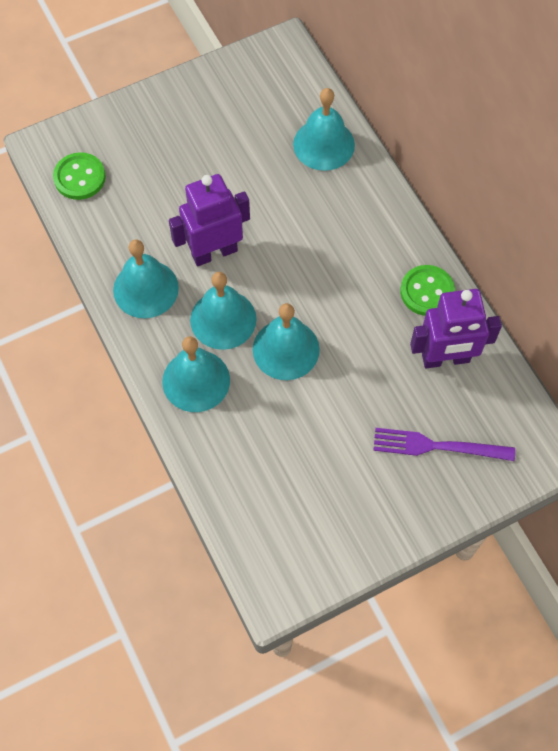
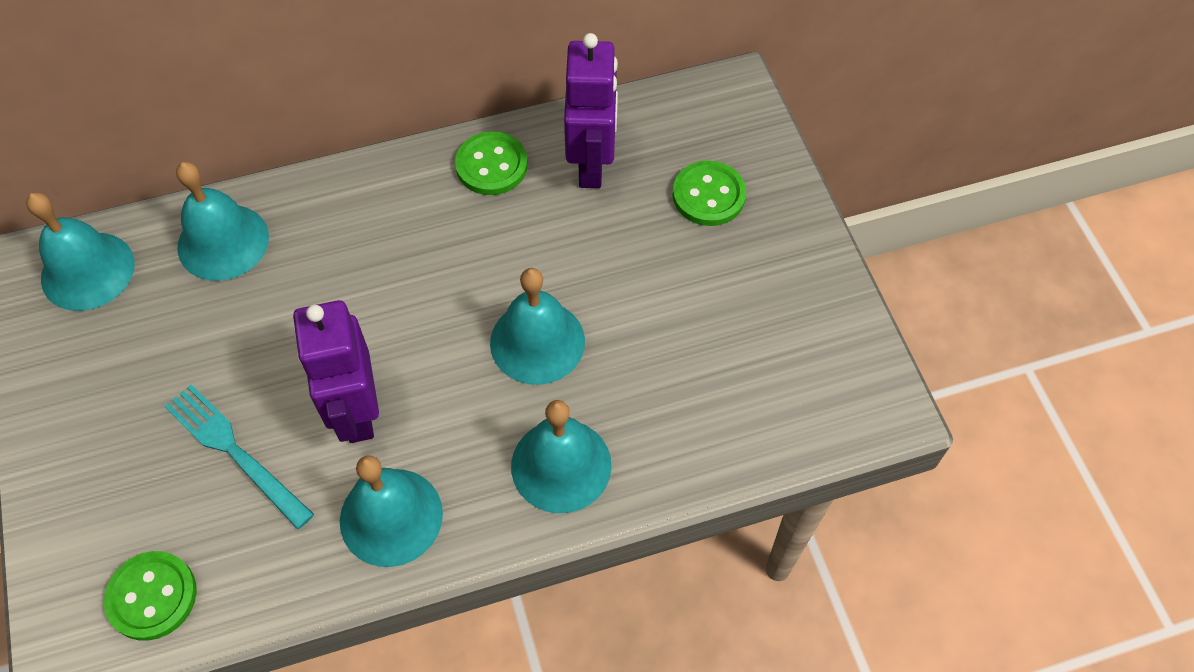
camera: 80 degrees left, 5 degrees down
(175, 193) = (235, 452): none -> turquoise fork
(223, 319) = (471, 415): turquoise bell -> turquoise bell (87, 271)
(437, 446) = (708, 195): purple fork -> green button

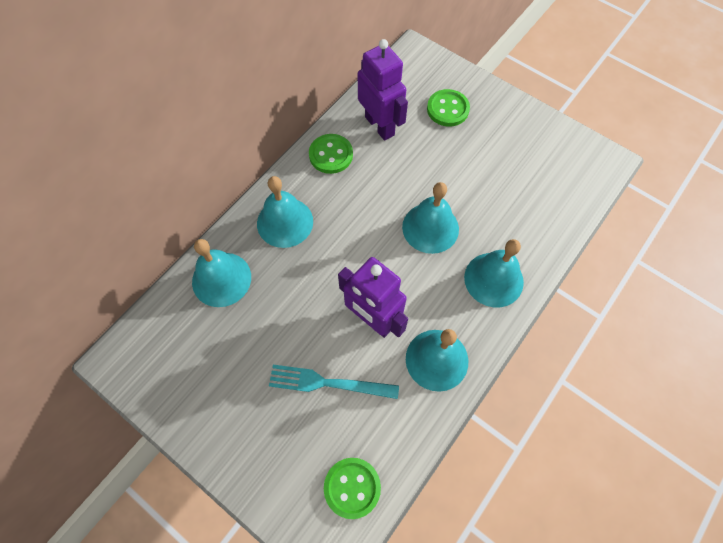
camera: 35 degrees left, 5 degrees up
(87, 271) = (155, 343): turquoise bell -> turquoise bell (285, 222)

